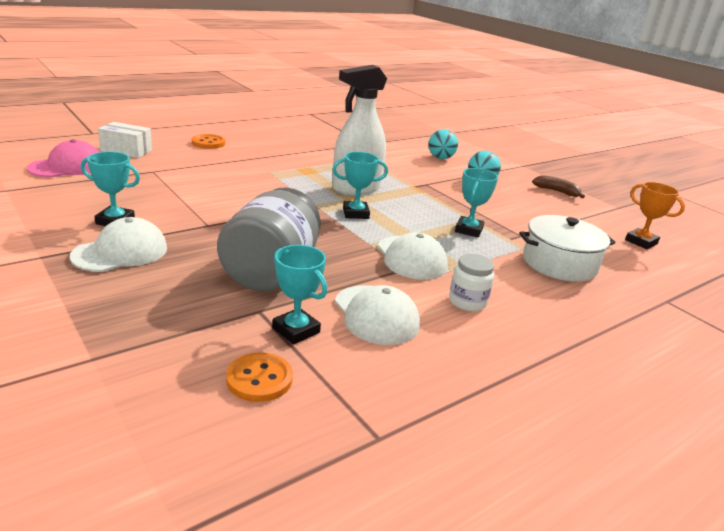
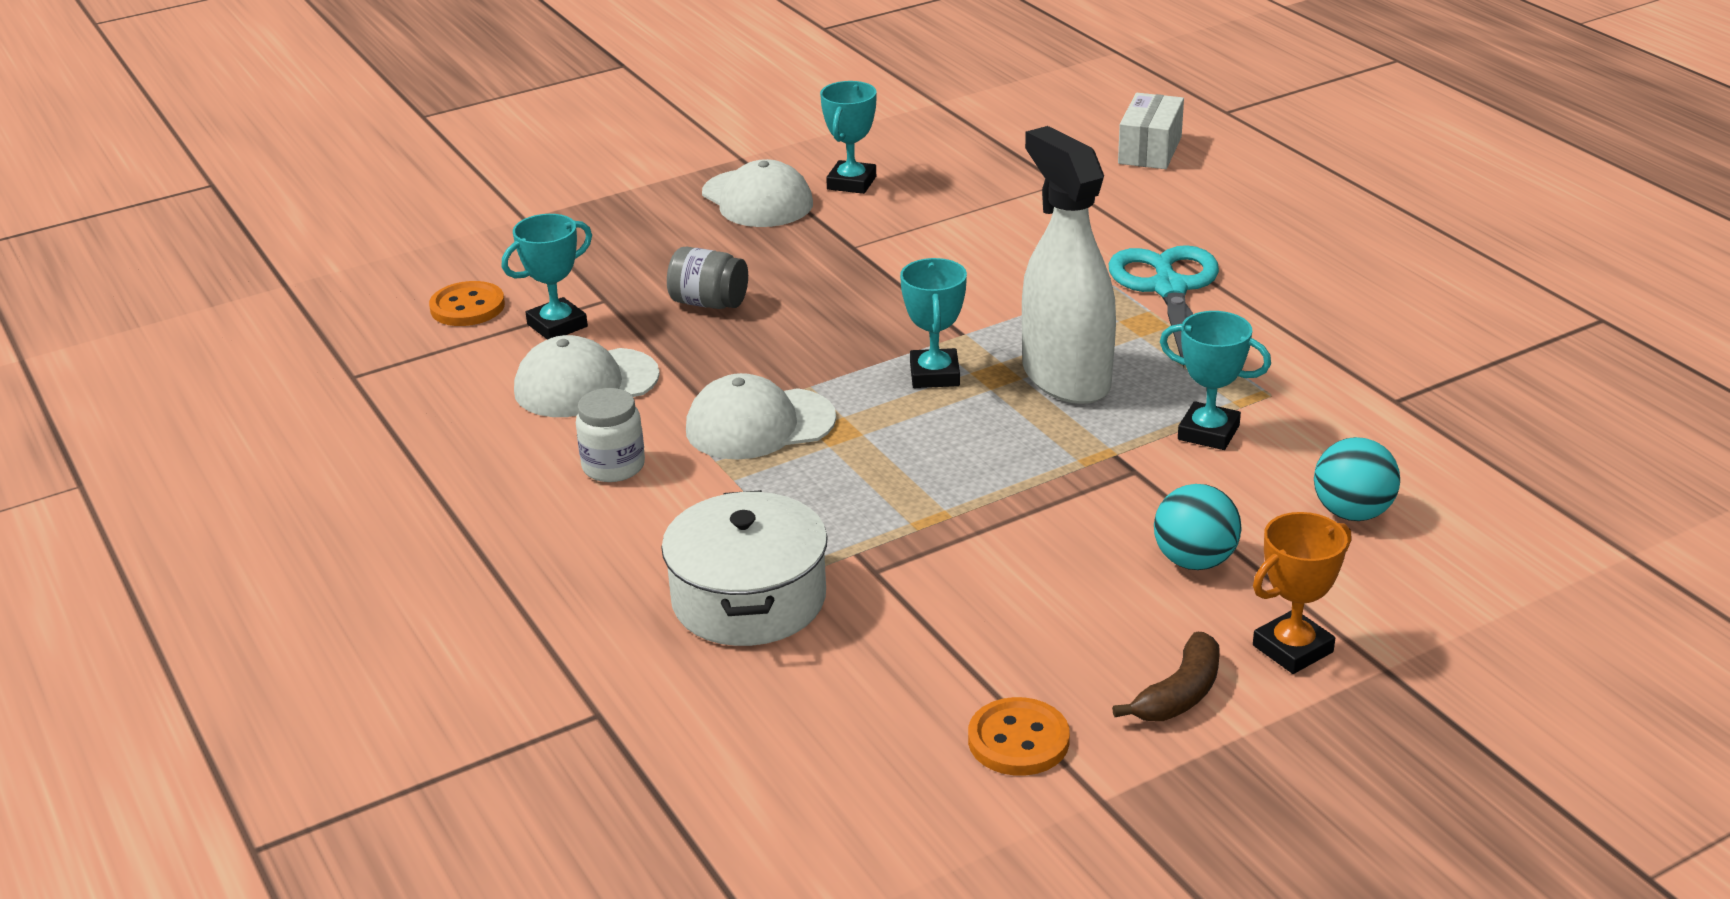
camera: 100 degrees right, 5 degrees up
(67, 166) = (1047, 121): pink cap -> none
(208, 143) = (1247, 213): orange button -> orange button (1018, 740)
(271, 271) = (709, 303): grey jar -> grey jar, size x0.49
(277, 163) = (1169, 289): none -> turquoise scissors
(469, 230) = (887, 502): turquoise trophy -> turquoise trophy (1208, 432)
(641, 242) = (873, 770): orange trophy -> orange trophy (1292, 648)

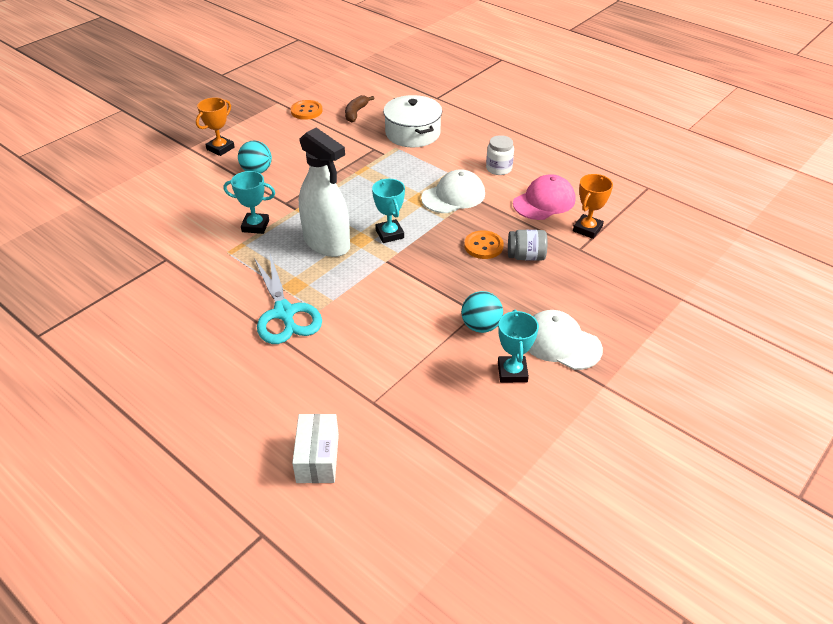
camera: 160 degrees right, 10 degrees up
(467, 307) = (641, 232): orange button -> orange button (483, 246)
(557, 325) = (587, 229): turquoise trophy -> orange trophy
(586, 383) = (544, 201): white cap -> pink cap
(1180, 694) = (258, 130): brown banana -> brown banana (356, 113)
(1352, 513) = (194, 200): turquoise ball -> turquoise ball (481, 326)

